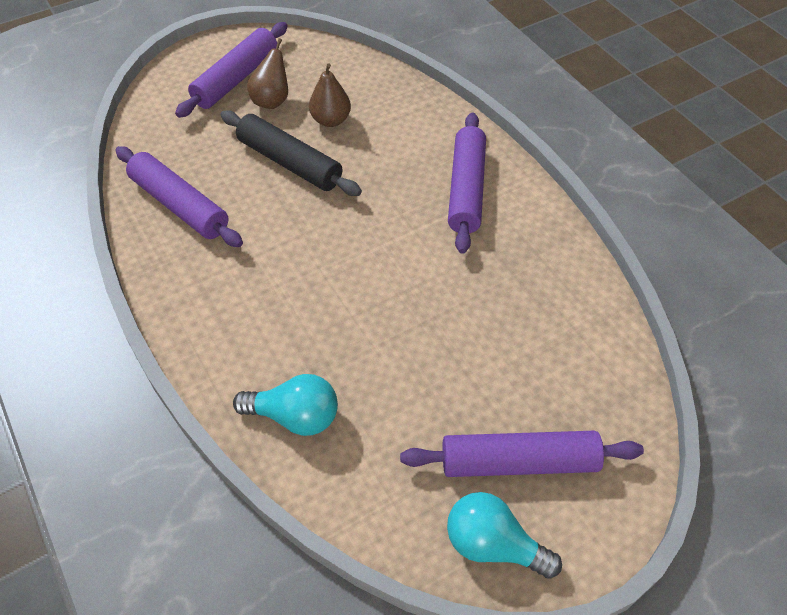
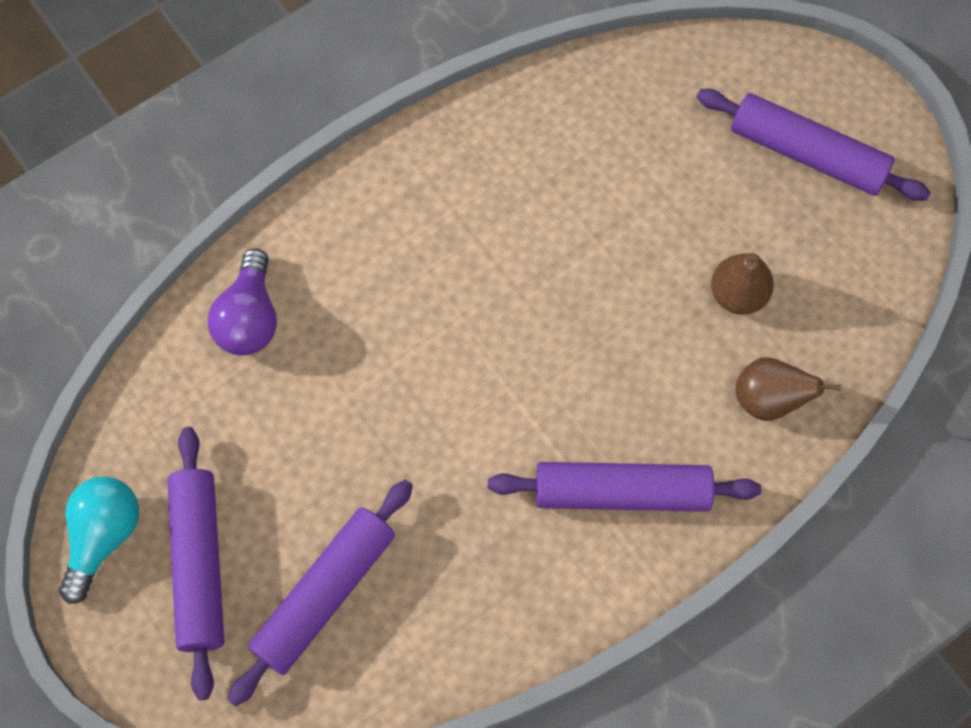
camera: 85 degrees right, 15 degrees up
(179, 205) = (549, 134): purple rolling pin -> purple rolling pin (325, 594)
(272, 101) = (766, 209): brown pear -> brown pear (768, 400)
(290, 163) = (643, 253): black rolling pin -> none
(295, 416) = (249, 318): turquoise light bulb -> purple light bulb

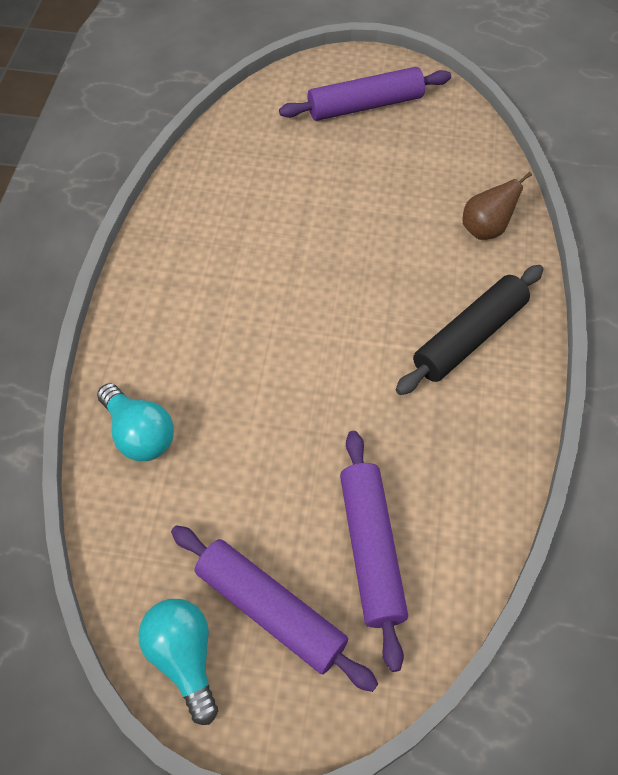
camera: 45 degrees left, 10 degrees down
(249, 318) = (139, 434): purple light bulb -> turquoise light bulb
(621, 492) = (469, 337): purple rolling pin -> black rolling pin
(738, 295) = (410, 193): brown pear -> none

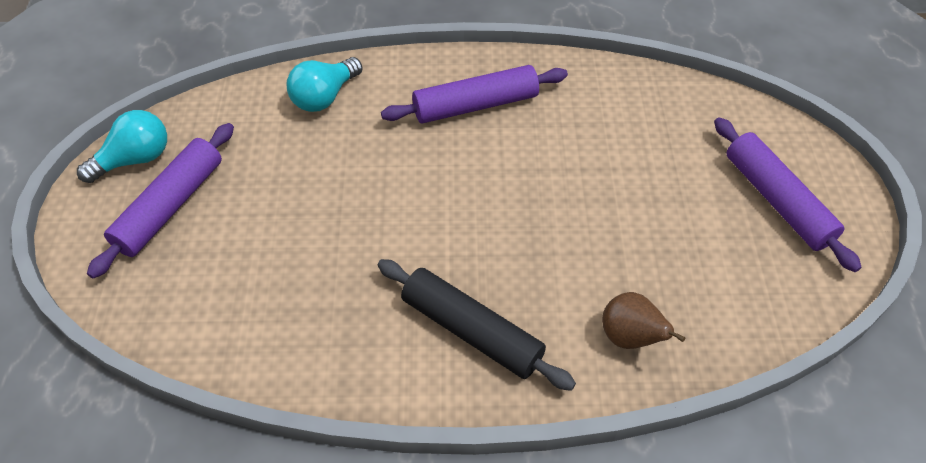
camera: 80 degrees right, 5 degrees down
(371, 549) = (224, 269): purple rolling pin -> purple rolling pin (475, 105)

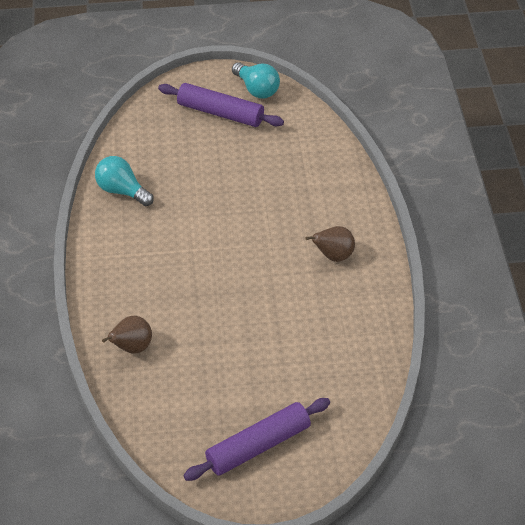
camera: 85 degrees right, 5 degrees down
(324, 97) = (327, 170): turquoise light bulb -> turquoise light bulb (122, 191)
(471, 331) = (134, 265): black rolling pin -> none
(475, 105) = (333, 256): purple rolling pin -> brown pear

